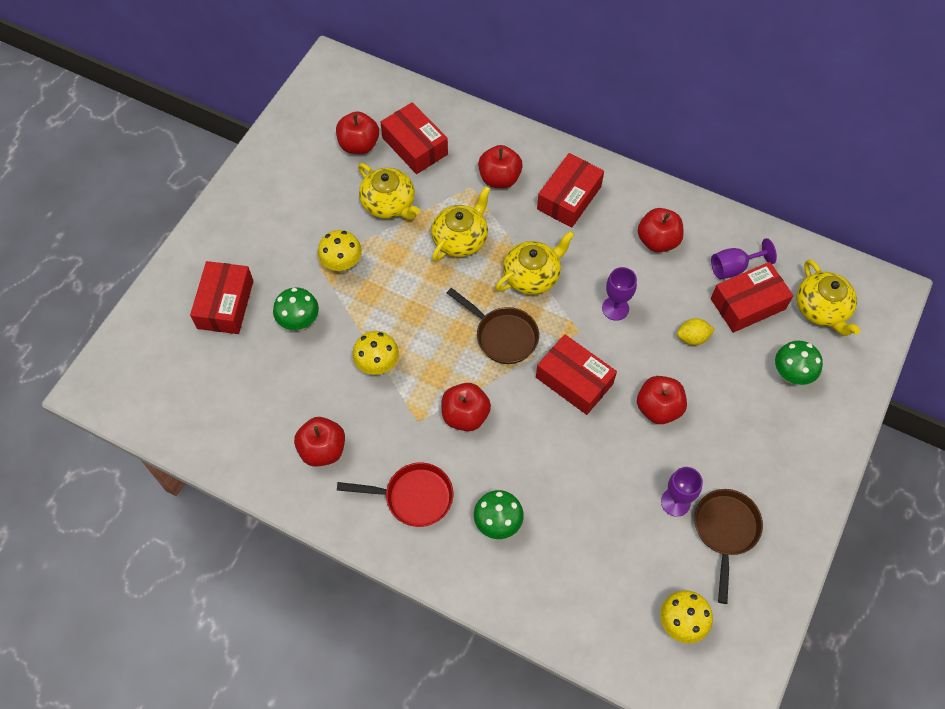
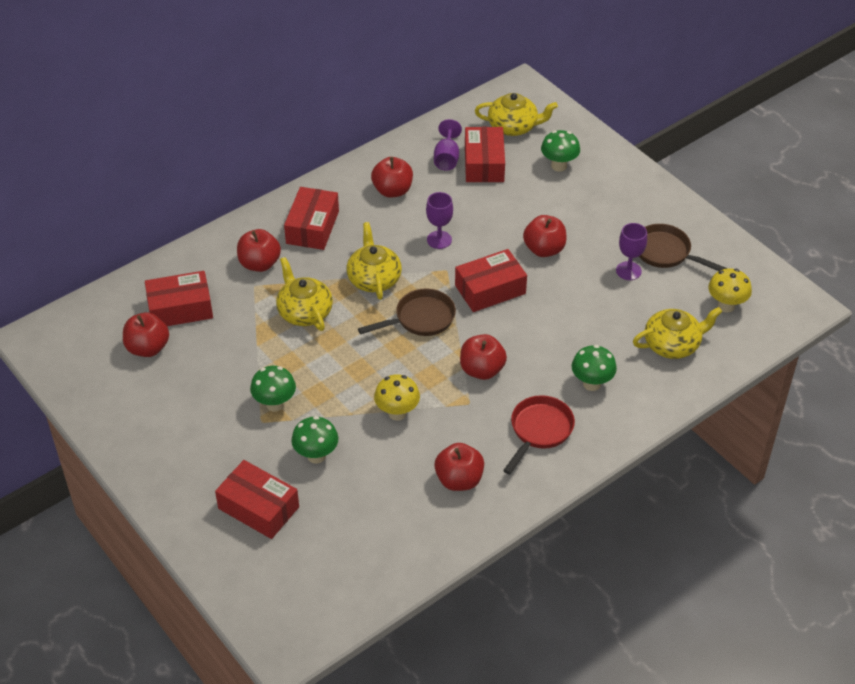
camera: 65 degrees left, 15 degrees down
(342, 265) = (275, 404): yellow mushroom -> green mushroom
(389, 203) = (231, 348): yellow teapot -> yellow teapot (672, 344)
(569, 198) = (312, 227): red box -> red box turned 45 degrees clockwise
(692, 338) = (494, 206): yellow lemon -> none

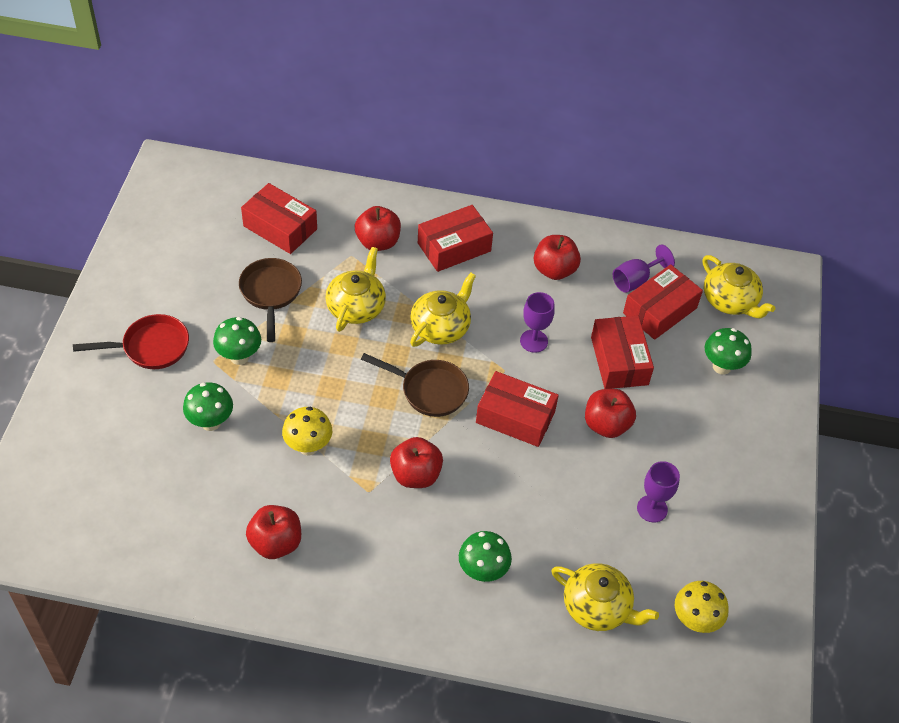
camera: 45 degrees right, 5 degrees up
(148, 348) = (220, 237): red apple -> none
(258, 508) = (123, 422): red box -> red box (619, 361)
(539, 431) = (387, 567): red pan -> red pan (150, 347)
(666, 253) = (708, 524): brown pan -> brown pan (271, 293)

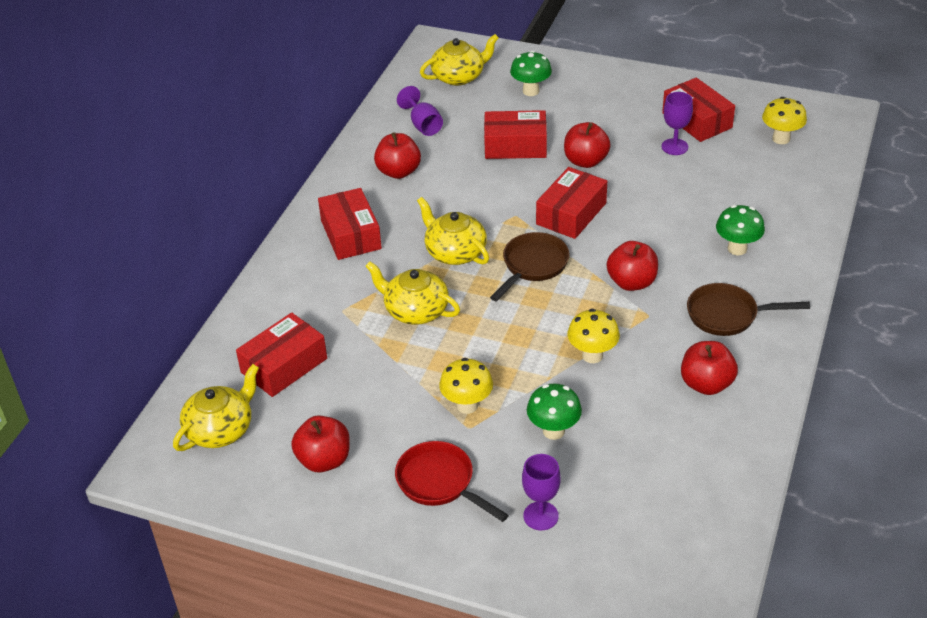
camera: 75 degrees left, 10 degrees down
(150, 347) = (440, 483): red pan -> red pan turned 45 degrees counterclockwise
(239, 357) = (467, 405): green mushroom -> yellow mushroom
(271, 293) = (381, 377): brown pan -> brown pan (727, 315)
(378, 242) = (328, 289): red apple -> red apple (324, 460)
(534, 341) = (483, 193): purple goblet -> purple goblet (540, 516)
(597, 607) = (770, 187): yellow teapot -> yellow teapot (220, 429)
(660, 310) = (462, 116): red box -> red box (697, 120)

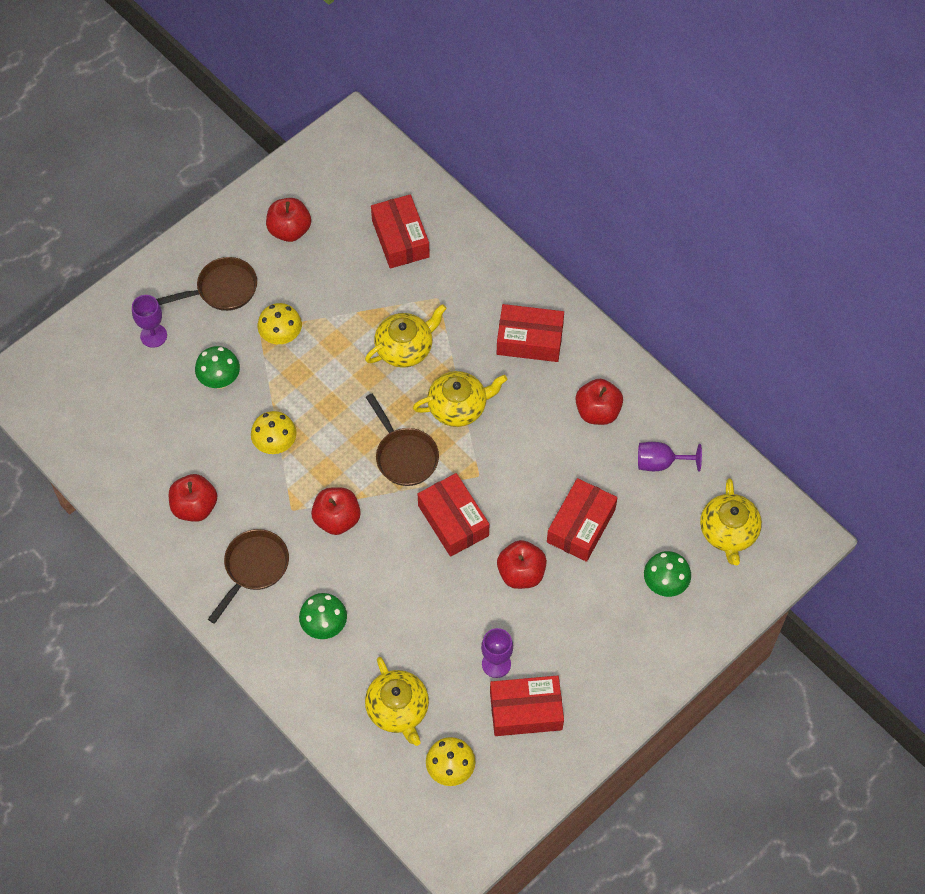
camera: 115 degrees right, 20 degrees up
(220, 429) = (360, 179): yellow teapot -> yellow teapot (398, 709)
(440, 483) = (222, 289): red pan -> brown pan

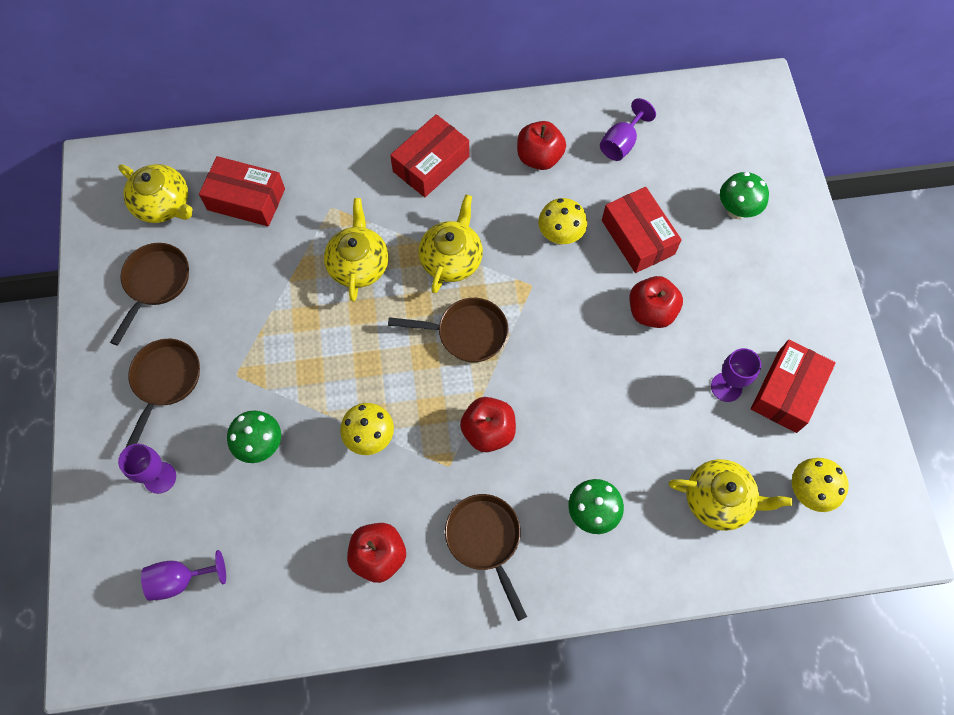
camera: 55 degrees left, 5 degrees up
(95, 397) = (180, 580): none -> purple goblet
(281, 337) = (261, 361): yellow mushroom -> yellow mushroom (560, 236)
(289, 230) = (155, 283): red apple -> brown pan
(453, 520) = (561, 334): red box -> none
(728, 532) = (718, 136): yellow teapot -> yellow teapot (163, 204)

